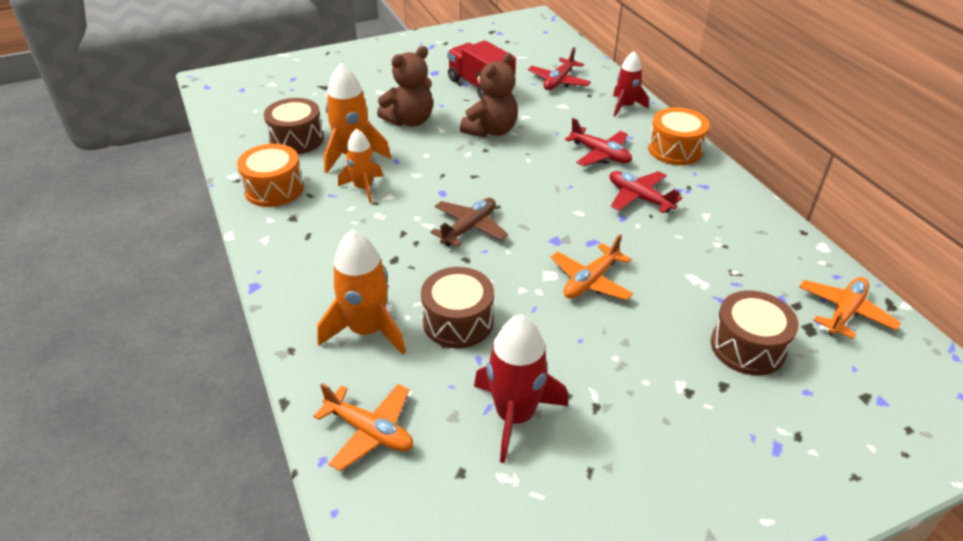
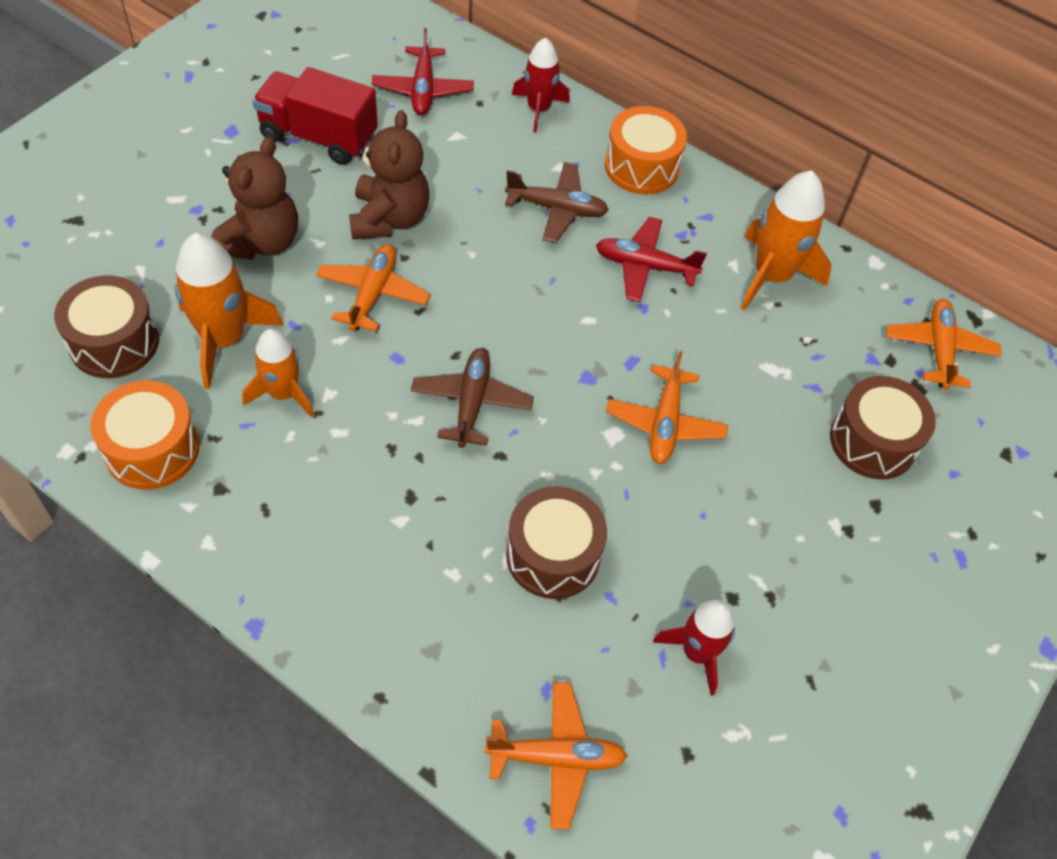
camera: 35 degrees left, 15 degrees up
(367, 330) = (454, 621): orange rocket -> orange rocket (772, 276)
(452, 160) = (373, 294): none -> orange plane
(514, 415) = (696, 652): red rocket -> red rocket, size x0.66
(600, 154) = (556, 209): red plane -> brown plane

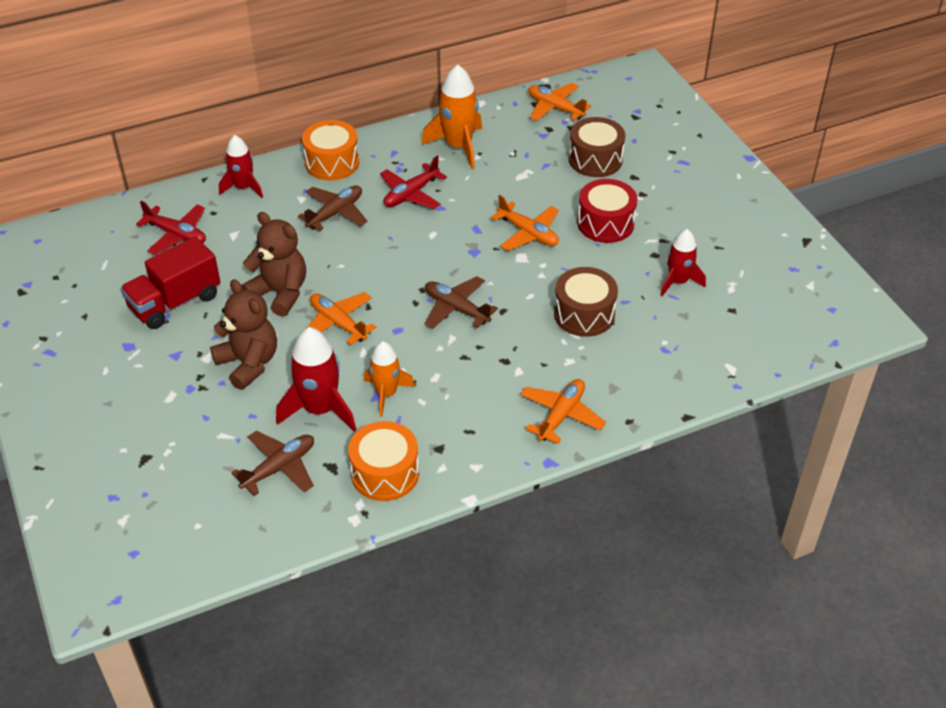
camera: 55 degrees left, 10 degrees down
(114, 342) = (279, 468): brown drum -> brown plane
(224, 340) = (320, 409): orange rocket -> red rocket
(556, 757) = (706, 361): orange plane -> orange plane (561, 415)
(751, 508) = (605, 223): none -> red drum

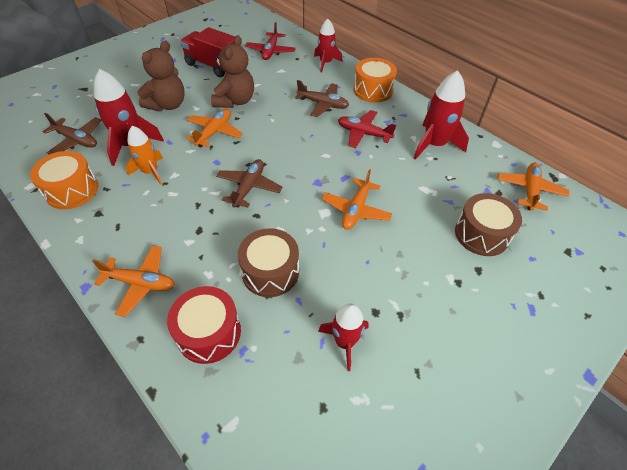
camera: 70 degrees right, 5 degrees up
(458, 146) = (434, 145): orange rocket -> red rocket
(605, 223) = (398, 261): red drum -> red drum (209, 333)

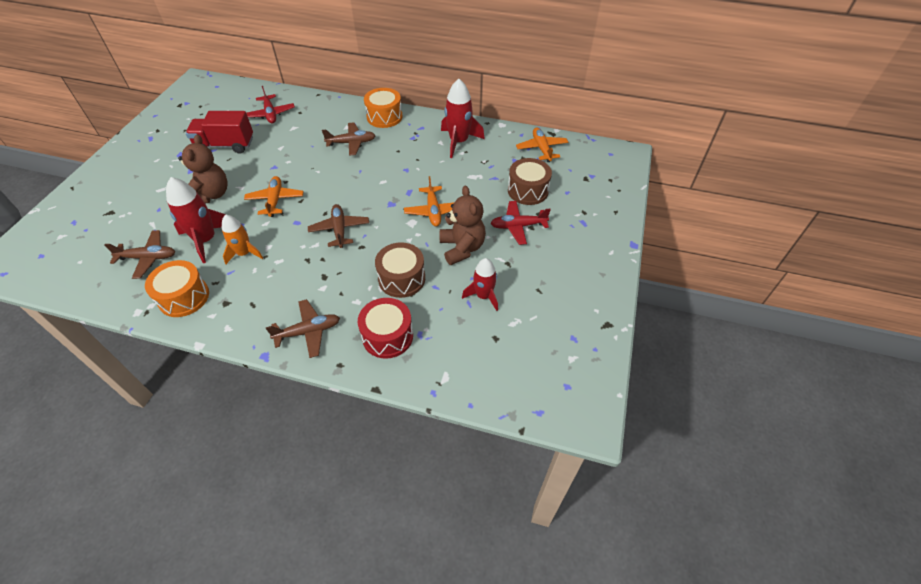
camera: 30 degrees left, 0 degrees up
(140, 283) = (308, 332): orange plane -> brown plane
(235, 101) = (272, 168): brown teddy bear -> brown teddy bear (462, 248)
(326, 63) = (328, 107): red rocket -> none
(363, 133) = (401, 154): red plane -> red plane (518, 226)

